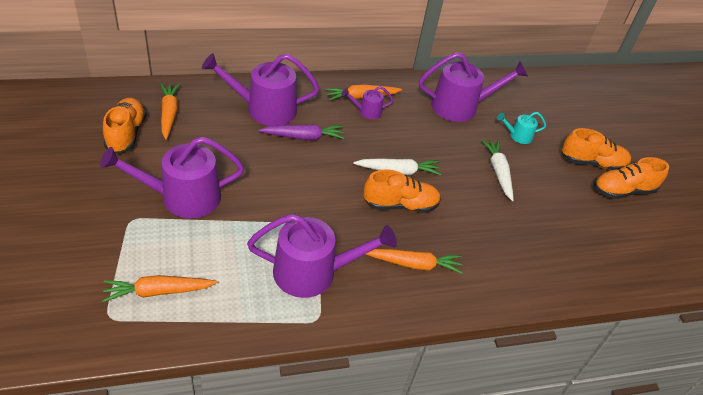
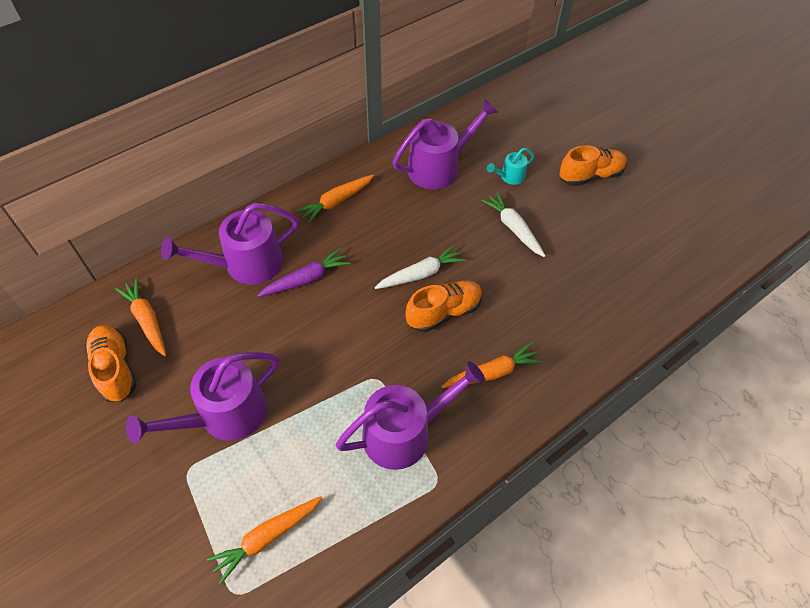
camera: 20 degrees left, 10 degrees up
(367, 111) = (352, 217): purple watering can -> none
(623, 191) = (631, 194): orange shoe -> none

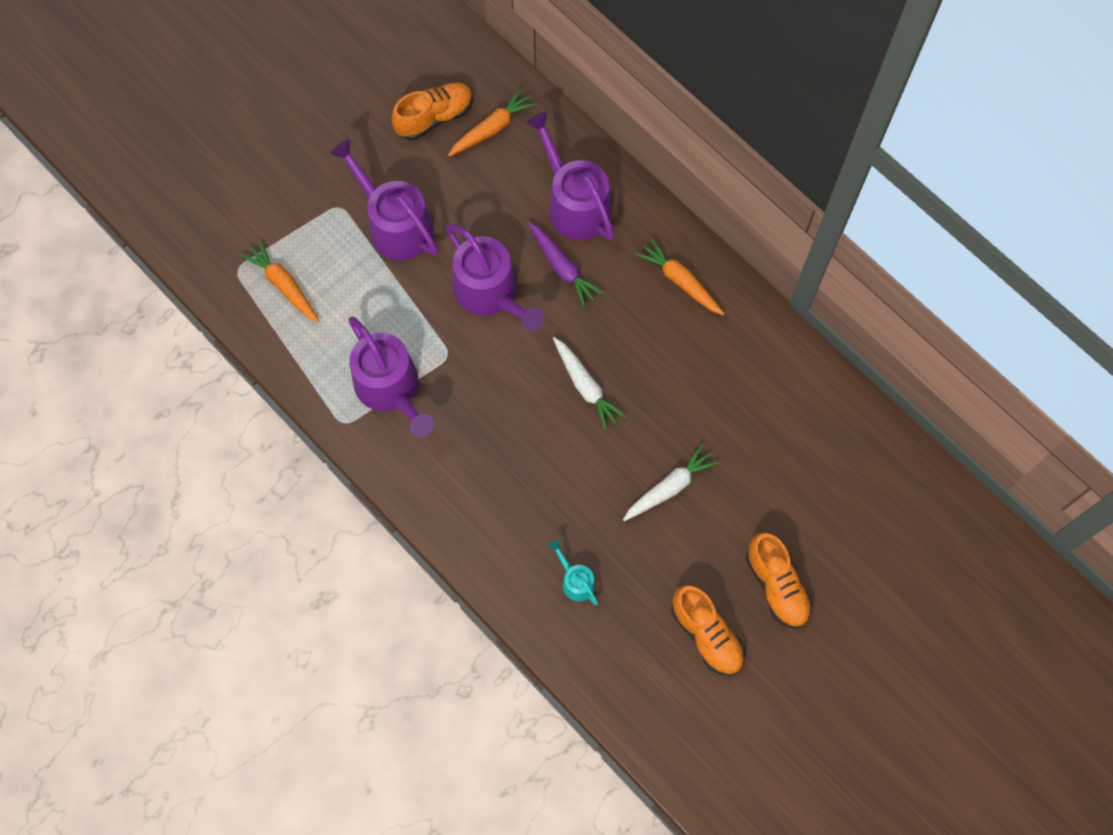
camera: 85 degrees right, 15 degrees up
(438, 168) = (758, 393): purple watering can -> purple watering can (490, 293)
(444, 312) = (536, 415): orange shoe -> orange shoe (706, 634)
(492, 373) = (465, 469): orange carrot -> none
(510, 177) = (757, 481): turquoise watering can -> turquoise watering can (575, 581)

